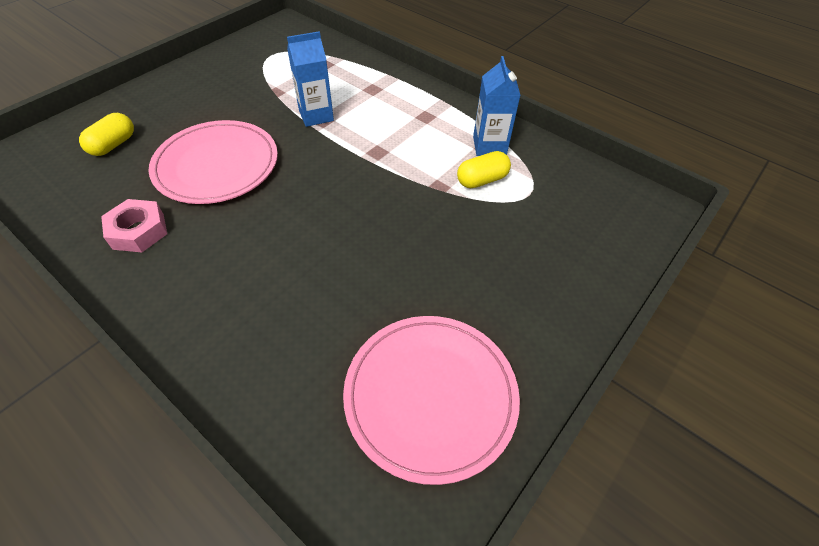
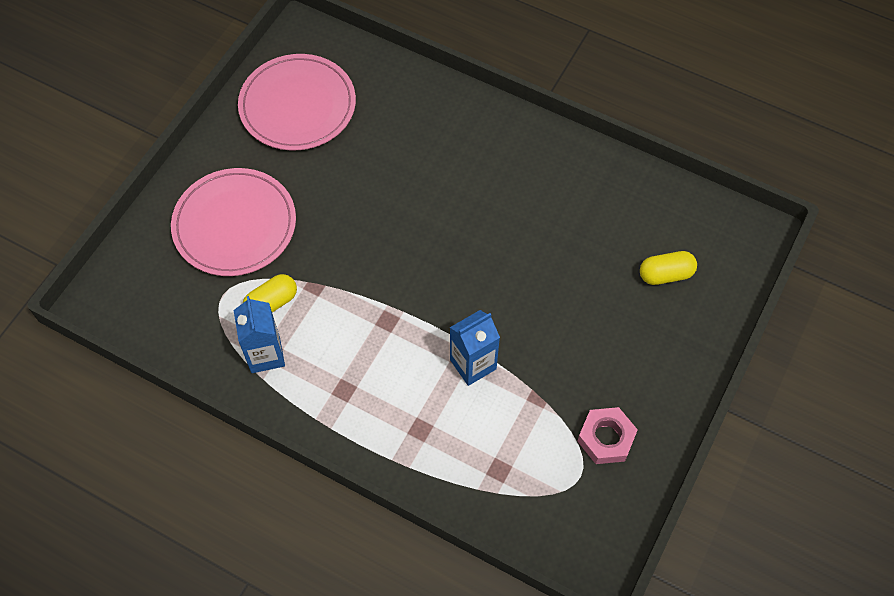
camera: 170 degrees right, 10 degrees up
(113, 145) = (665, 274): yellow capsule -> yellow capsule turned 60 degrees clockwise
(138, 231) = (571, 185): pink nut -> pink nut (606, 438)
(216, 165) = (545, 269): pink plate -> pink plate (235, 225)

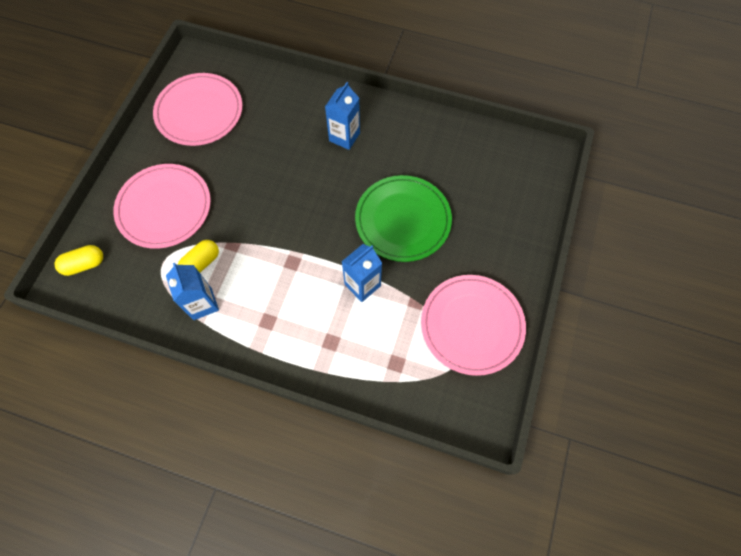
camera: 10 degrees left, 5 degrees up
(482, 167) = (344, 137): none -> blue carton
(540, 288) = (403, 220): none -> green plate
(606, 438) = (472, 325): pink nut -> pink plate
(665, 274) = (492, 195): yellow capsule -> yellow capsule (84, 264)

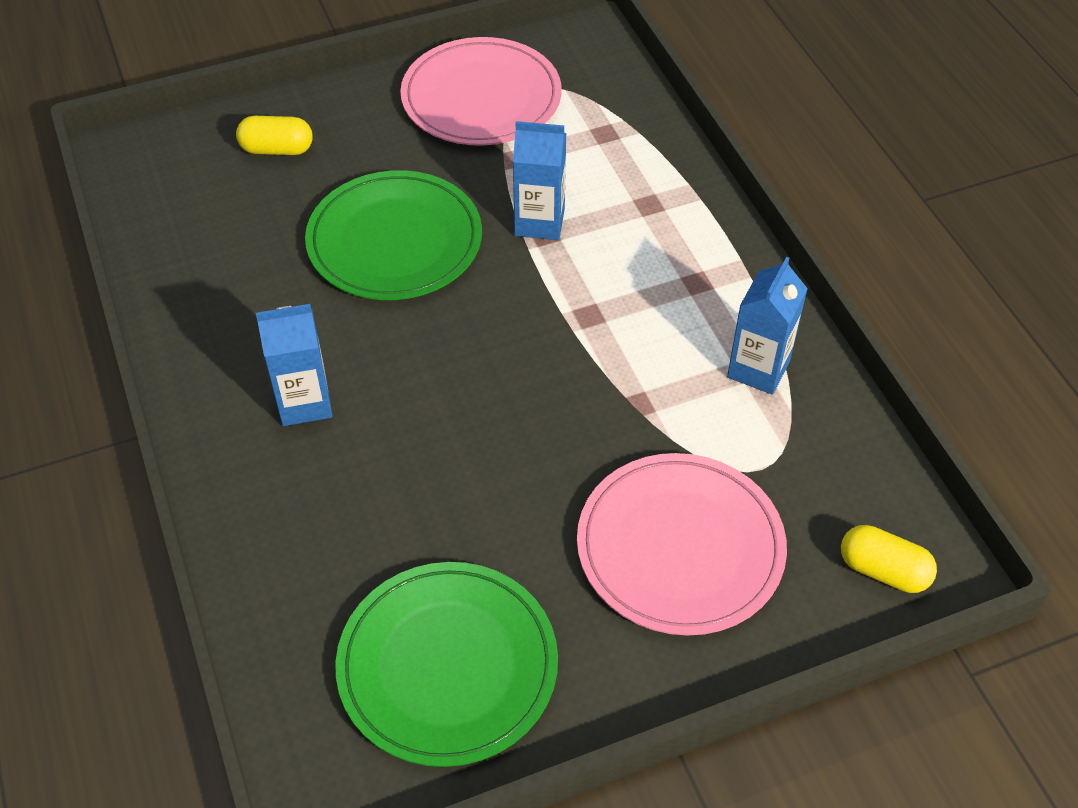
camera: 130 degrees left, 15 degrees down
(199, 112) = (447, 666): pink plate -> green plate
(201, 263) = (707, 419): yellow capsule -> yellow capsule (277, 149)

